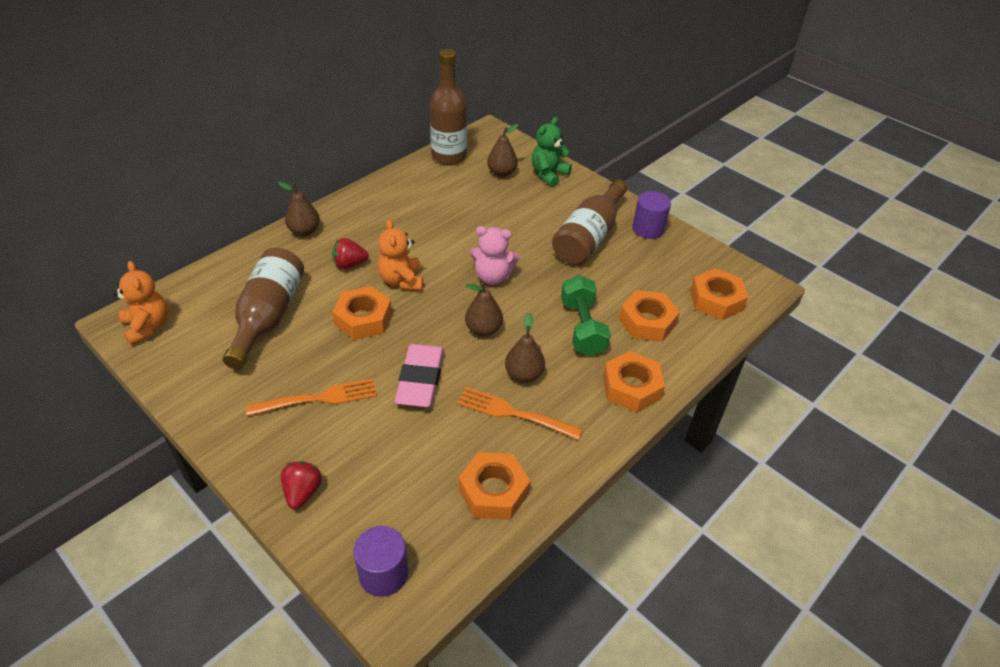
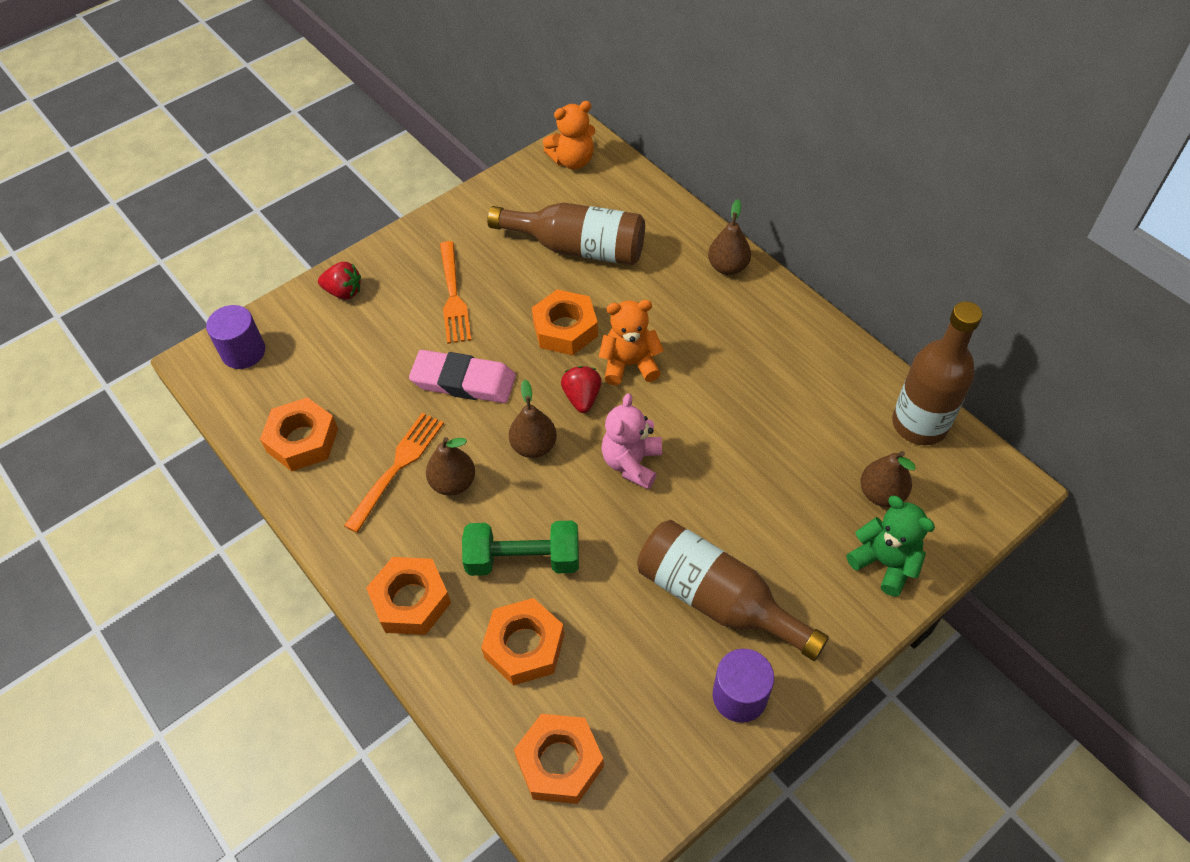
camera: 100 degrees right, 10 degrees up
(349, 264) = (663, 313): red strawberry -> red strawberry (582, 398)

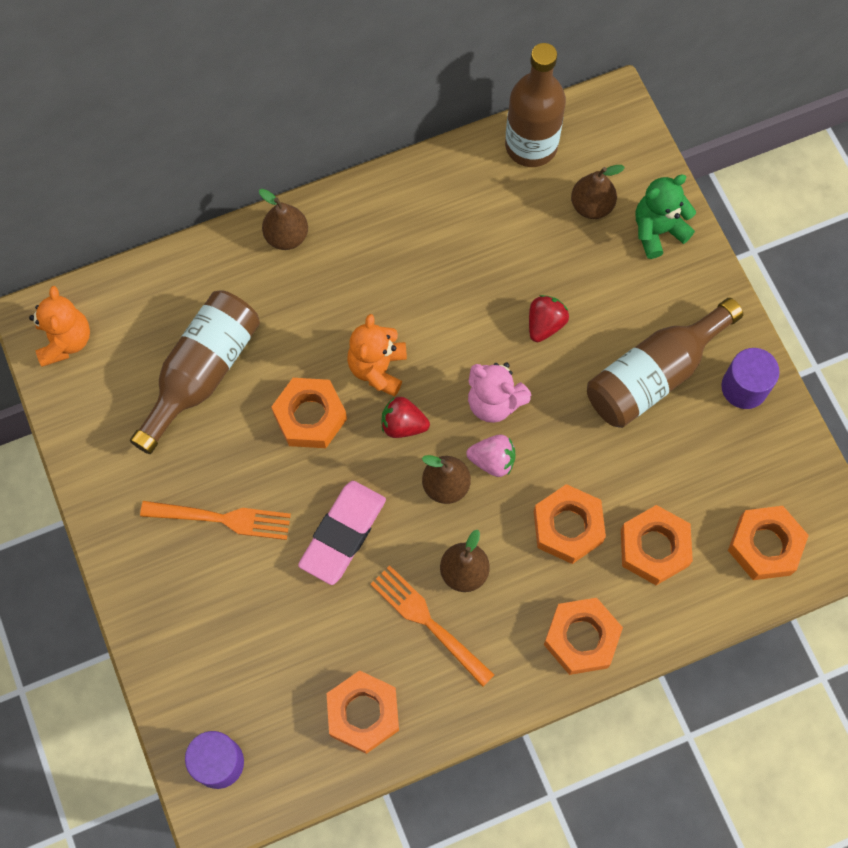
camera: 75 degrees left, 15 degrees up
(344, 292) = (170, 636): red strawberry -> red strawberry (545, 324)
(523, 559) = (568, 527): green dumbbell -> orange nut
(571, 477) = (492, 460): none -> pink strawberry

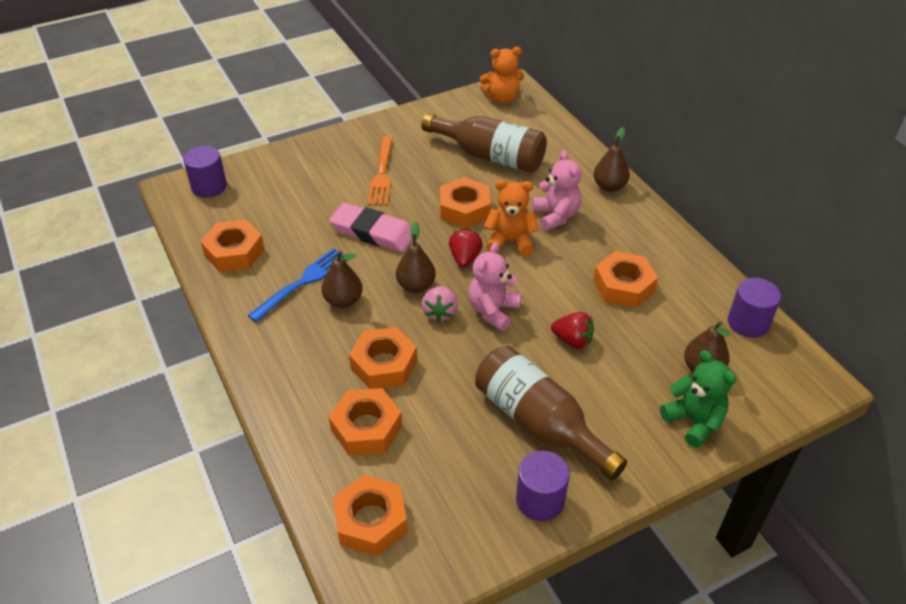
camera: 85 degrees right, 25 degrees down
(336, 308) = (556, 216): none -> pink teddy bear
(428, 622) = (302, 282): orange fork -> blue fork
(531, 146) = (748, 323): brown bottle -> purple cylinder
(581, 638) = (284, 378): orange nut -> orange nut (623, 286)

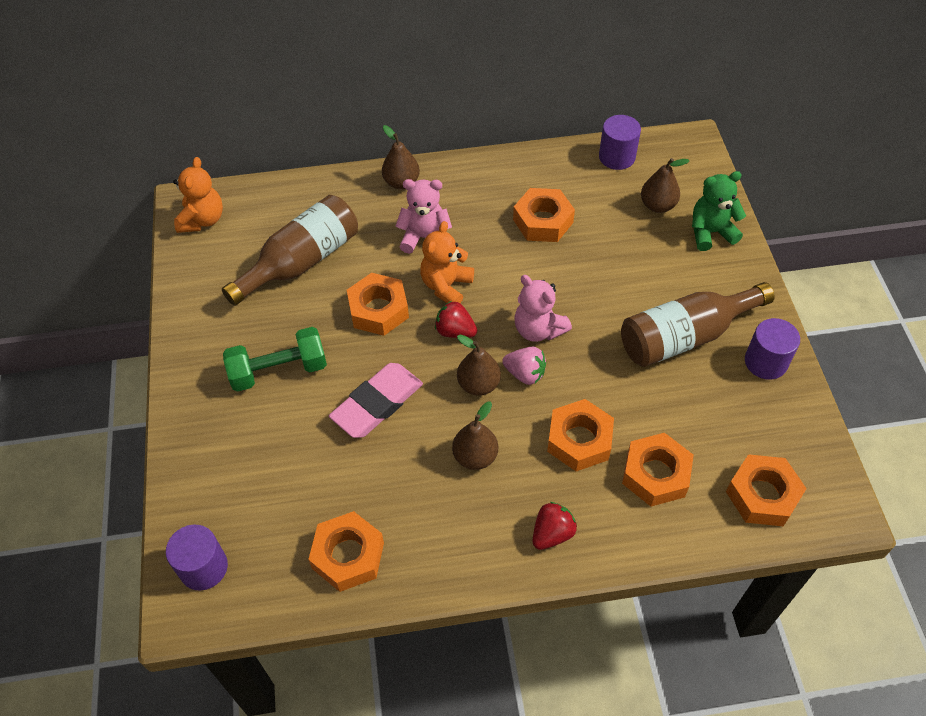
camera: 70 degrees left, 10 degrees up
(302, 282) = (431, 491): blue fork -> none
(382, 174) = (279, 370): orange fork -> green dumbbell
(572, 340) = (597, 281): red strawberry -> red strawberry (552, 533)

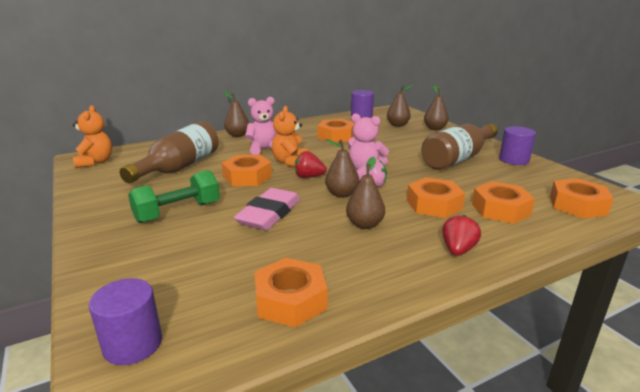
camera: 20 degrees left, 30 degrees down
(710, 232) = (435, 128): green teddy bear -> brown pear

